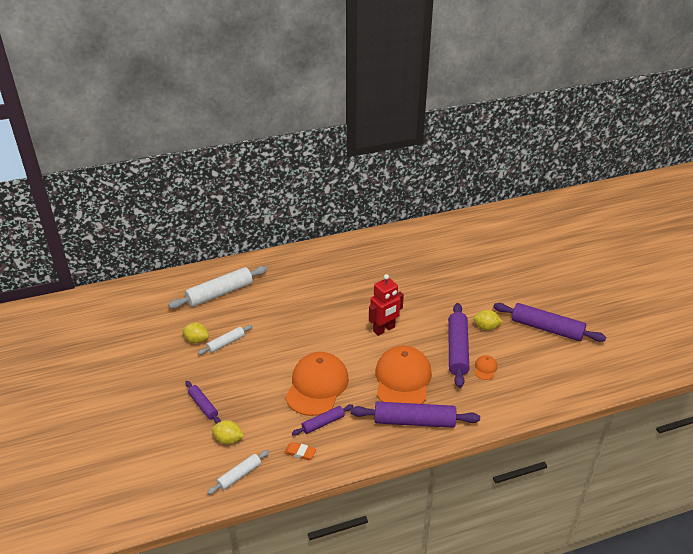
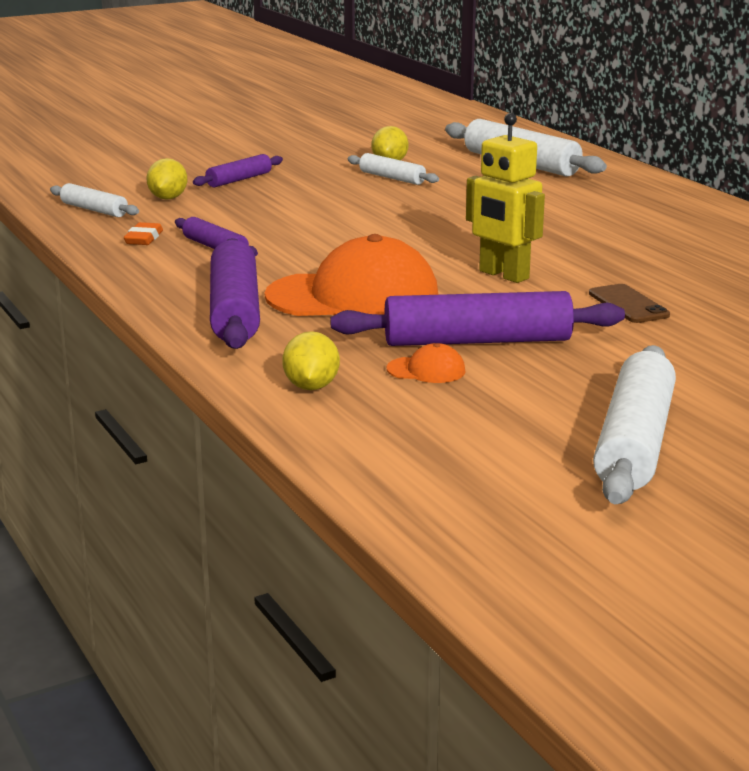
camera: 80 degrees right, 15 degrees down
(317, 386) = (309, 238): orange cap -> none
(384, 329) = (503, 275): red robot -> yellow robot
(424, 302) = (628, 304): none -> brown phone
(486, 327) = (583, 369): yellow lemon -> yellow lemon (311, 387)
(546, 328) = (634, 443): purple rolling pin -> white rolling pin

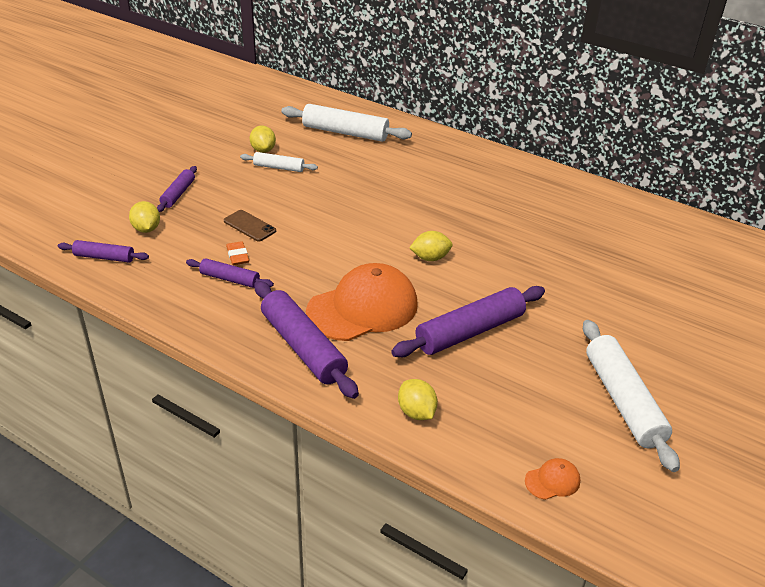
camera: 30 degrees left, 15 degrees up
(94, 210) = (104, 257): white rolling pin -> purple rolling pin
(143, 238) = (171, 282): orange eraser -> orange eraser (237, 256)
(426, 370) = (466, 371): orange cap -> orange cap (552, 481)
(503, 275) = (430, 258): yellow robot -> yellow lemon
(628, 304) = (519, 268): brown phone -> brown phone (250, 226)

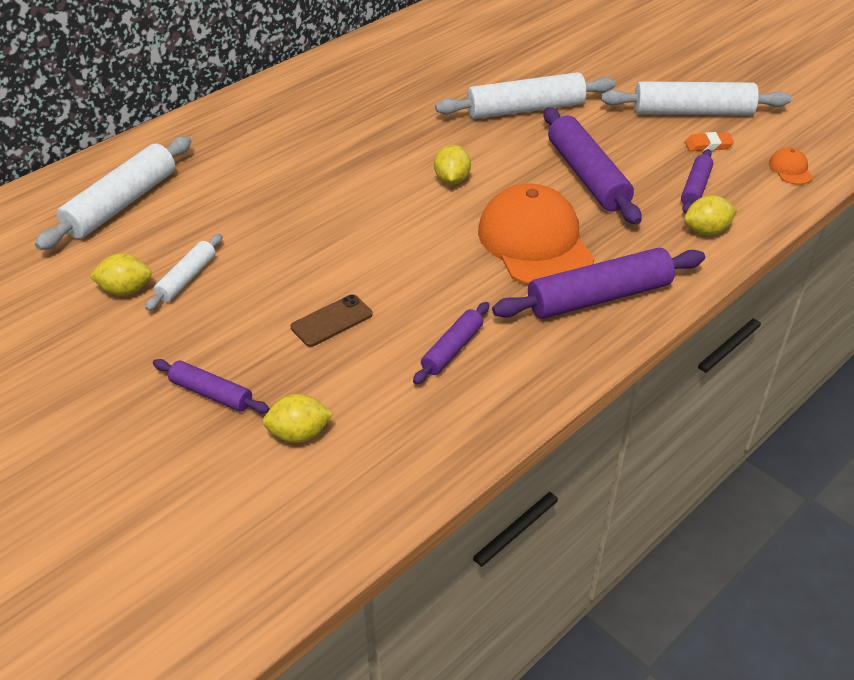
camera: 75 degrees left, 5 degrees up
(104, 257) = (361, 486): purple rolling pin -> purple rolling pin (695, 188)
(237, 256) = (401, 338): orange eraser -> orange eraser (708, 145)
(558, 287) = (525, 109): none -> white rolling pin

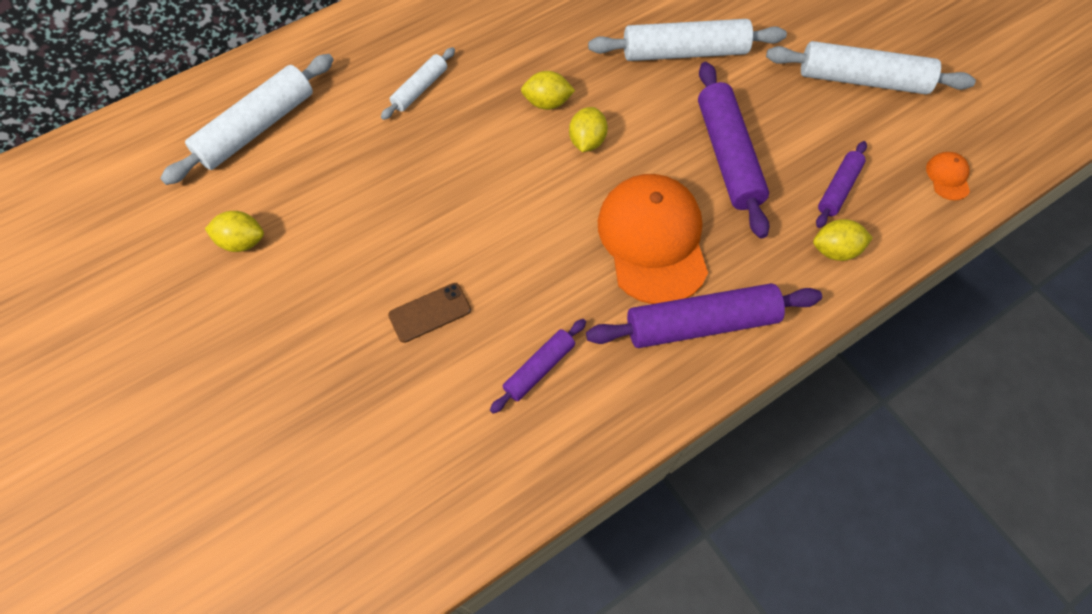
camera: 10 degrees right, 20 degrees up
(187, 278) = (302, 235): white rolling pin -> white rolling pin (420, 89)
(211, 393) = (299, 386): purple rolling pin -> none
(299, 434) = (371, 450): yellow lemon -> yellow lemon (547, 103)
(708, 145) = (867, 130): orange eraser -> none

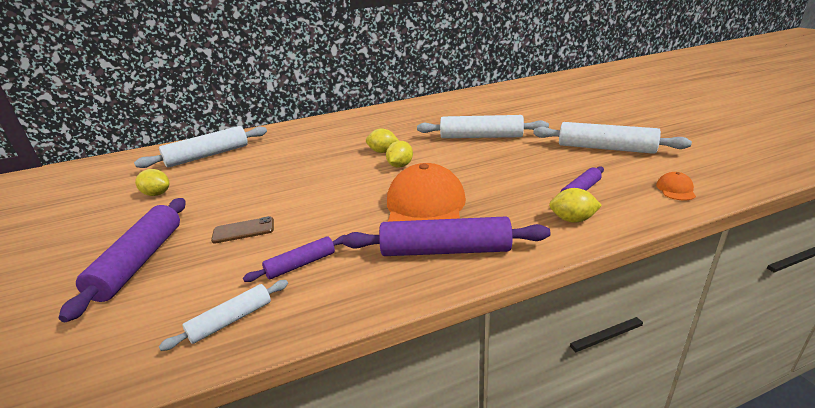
camera: 15 degrees right, 35 degrees down
(420, 89) = (310, 145): white rolling pin -> white rolling pin (231, 320)
(728, 156) = (496, 174): purple rolling pin -> purple rolling pin (140, 261)

